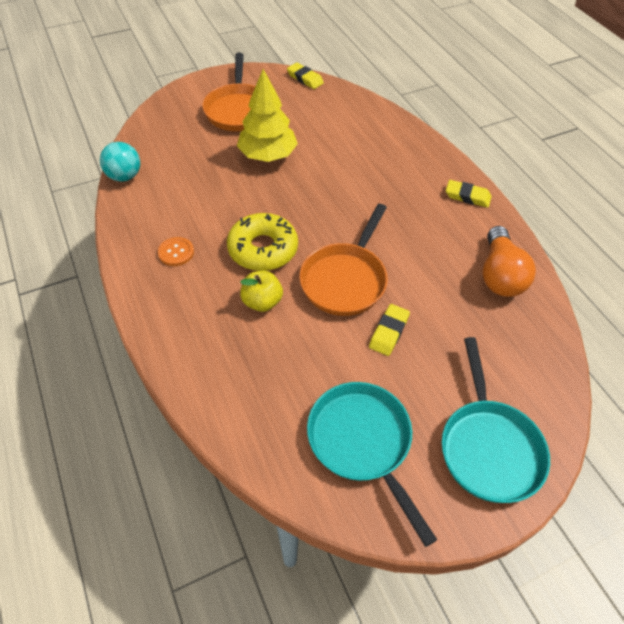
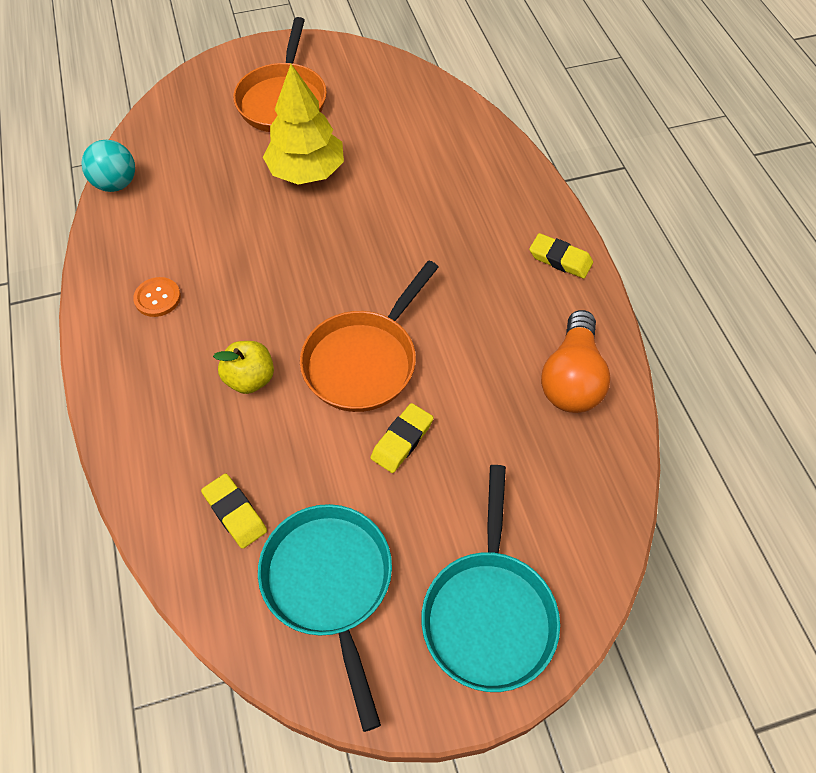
camera: 10 degrees right, 5 degrees up
(263, 249) = (268, 305): yellow donut -> none
(305, 78) = (384, 61): yellow eraser -> yellow eraser (235, 512)

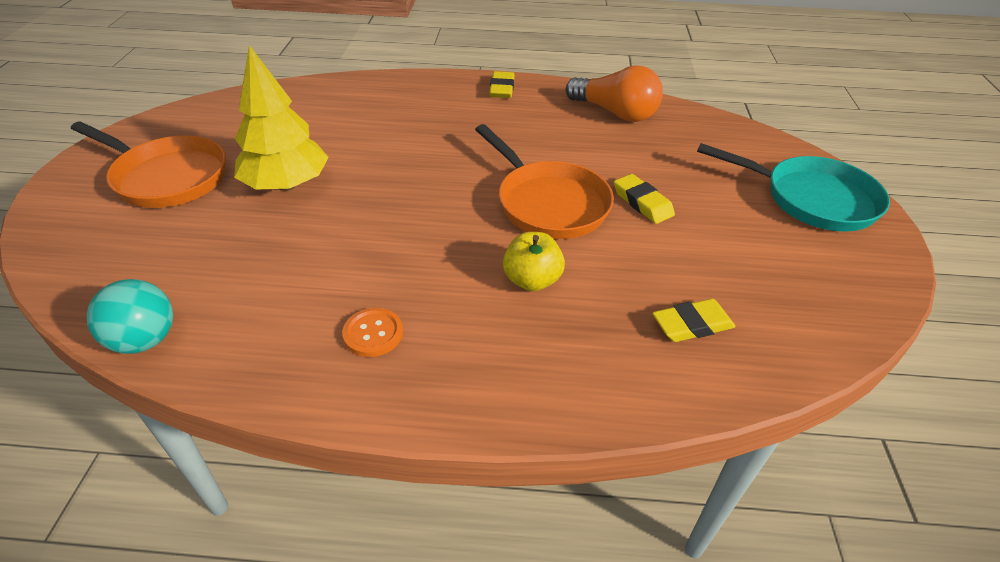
camera: 70 degrees left, 15 degrees down
(330, 584) = (780, 277): turquoise pan -> none
(560, 259) = (502, 89): yellow eraser -> yellow eraser turned 45 degrees counterclockwise

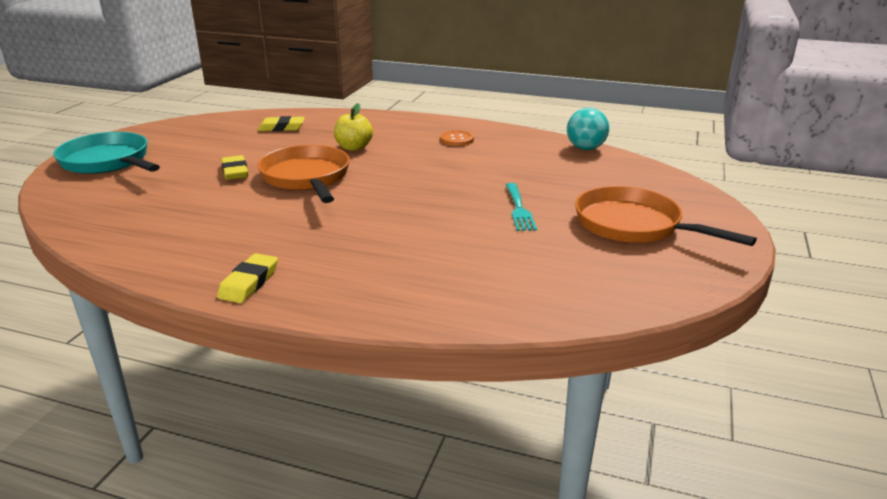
camera: 165 degrees left, 15 degrees down
(286, 185) = (519, 209): yellow tree -> turquoise fork
(615, 113) = (154, 238): orange light bulb -> none

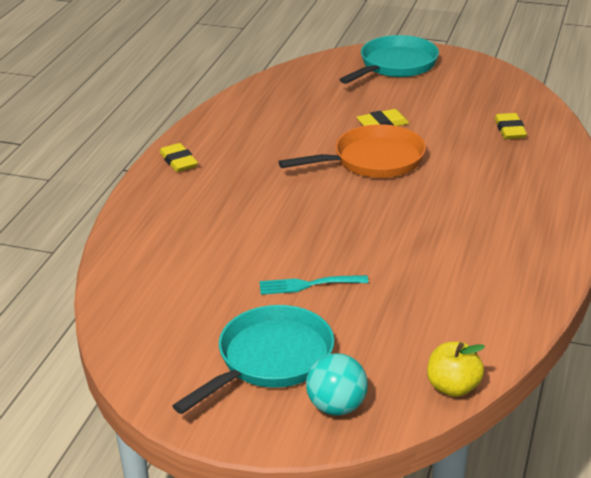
camera: 90 degrees right, 5 degrees up
(249, 283) = (178, 161): yellow eraser -> yellow eraser turned 45 degrees clockwise
(354, 147) = (460, 177): yellow apple -> yellow apple (453, 387)
(457, 139) = (506, 243): orange button -> none
(585, 148) = (502, 345): turquoise ball -> turquoise ball (337, 407)
(634, 225) = (270, 360): orange pan -> turquoise pan

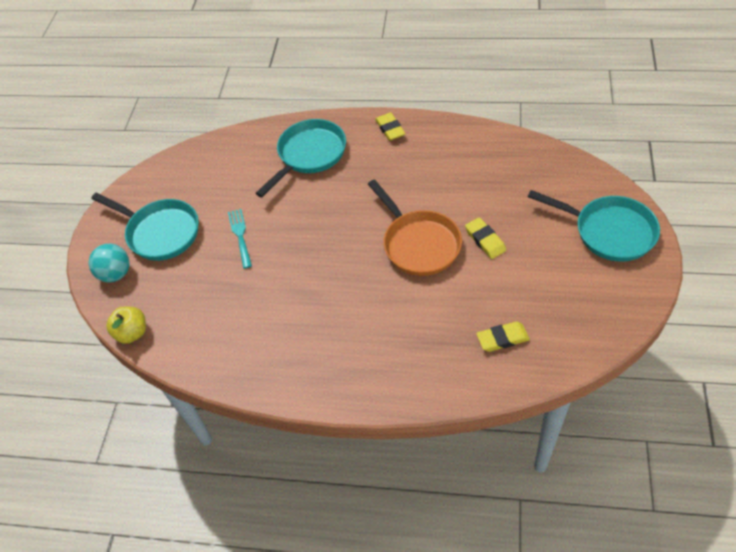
camera: 85 degrees right, 20 degrees up
(178, 161) = (390, 129): yellow eraser -> yellow eraser turned 75 degrees counterclockwise
(188, 222) = (309, 155): none -> turquoise pan

